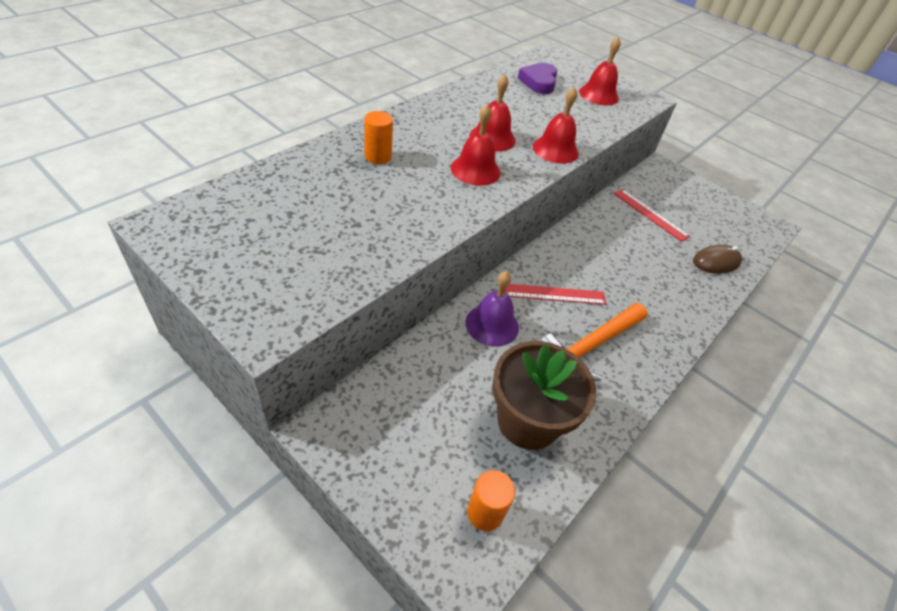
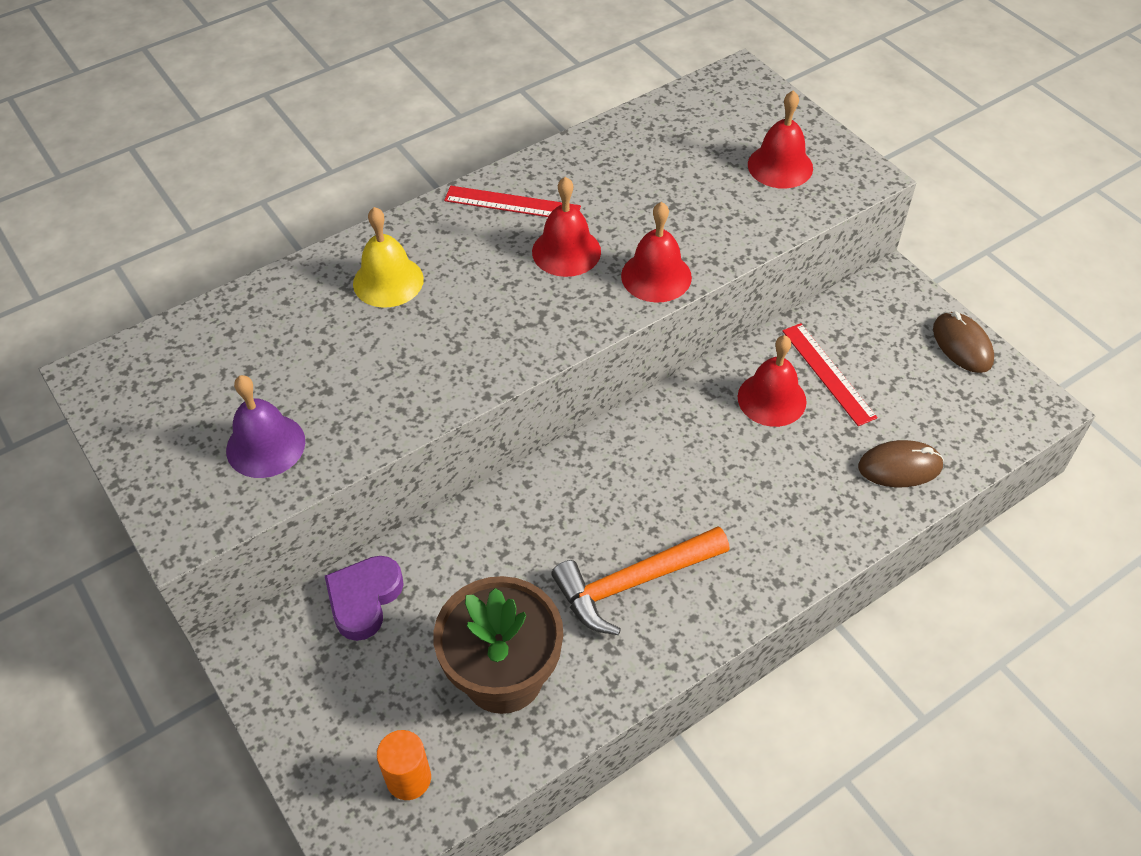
camera: 20 degrees right, 5 degrees up
(378, 156) = (388, 281): orange cylinder -> yellow bell
(475, 170) = (518, 309): red bell -> red bell (771, 399)
(492, 324) = (505, 535): purple bell -> purple bell (265, 445)
(539, 82) = (688, 139): purple heart -> purple heart (364, 599)
(554, 294) = (613, 498): red ruler -> red ruler (512, 204)
(714, 196) = (962, 345): none -> brown mouse

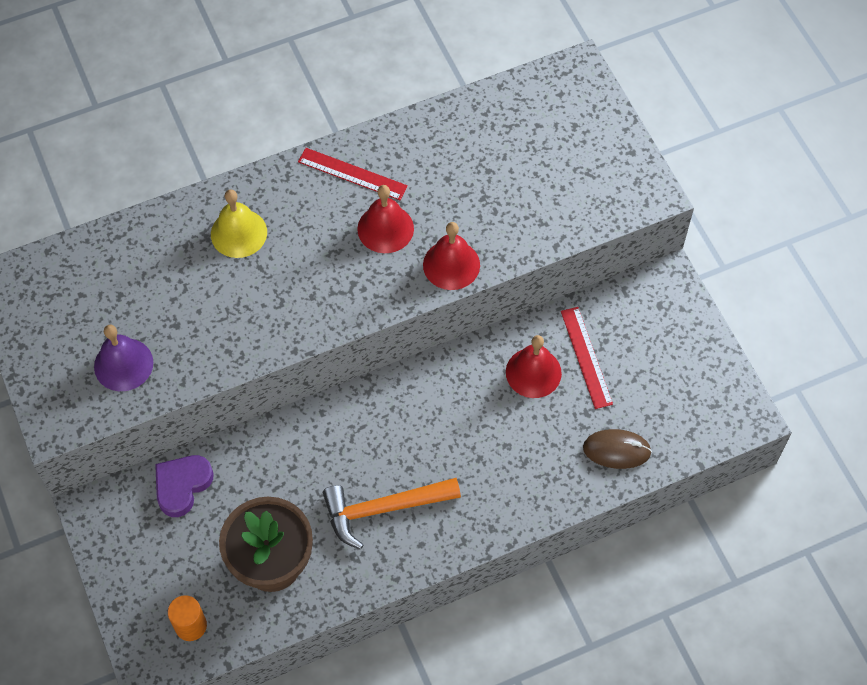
camera: 10 degrees right, 10 degrees up
(780, 166) = (584, 172): red bell -> none
(962, 345) = (705, 350): brown mouse -> none

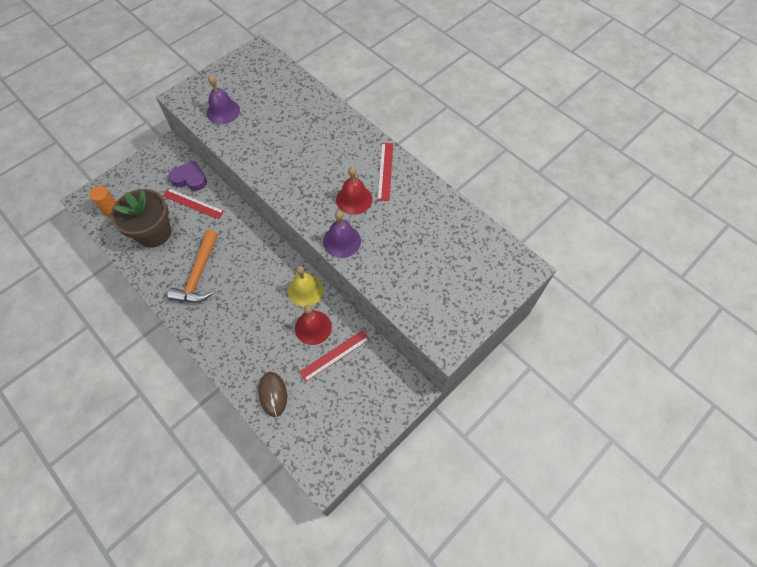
camera: 70 degrees right, 0 degrees up
(238, 490) = (193, 203): none -> red ruler
(239, 233) = (322, 132): yellow bell -> yellow bell (305, 290)
(383, 509) = (198, 275): orange hammer -> orange hammer turned 135 degrees counterclockwise
(451, 264) = (342, 241): red bell -> purple bell

